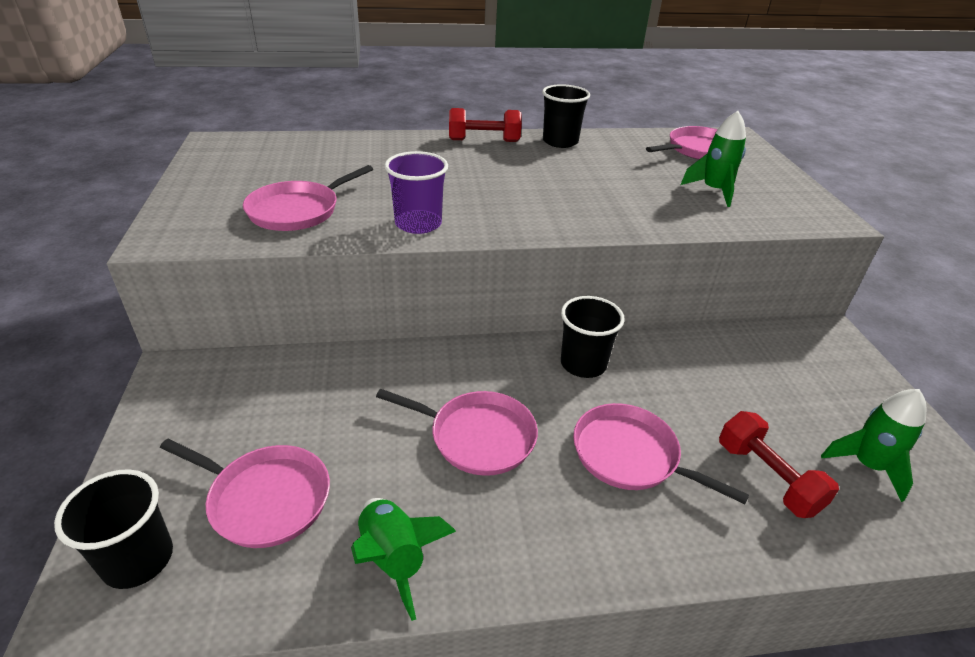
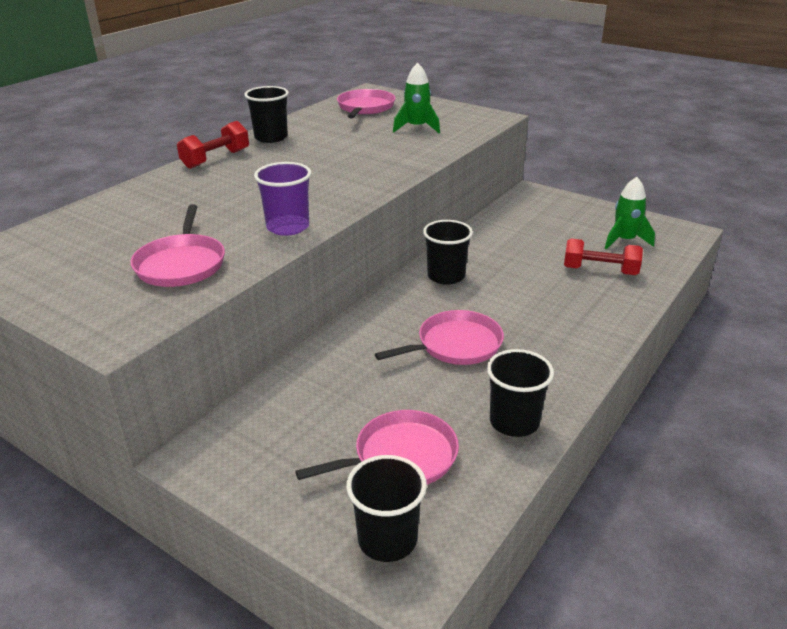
camera: 45 degrees left, 5 degrees down
(394, 559) = (514, 422): green rocket -> black cup
(630, 455) = (537, 301): pink pan -> none

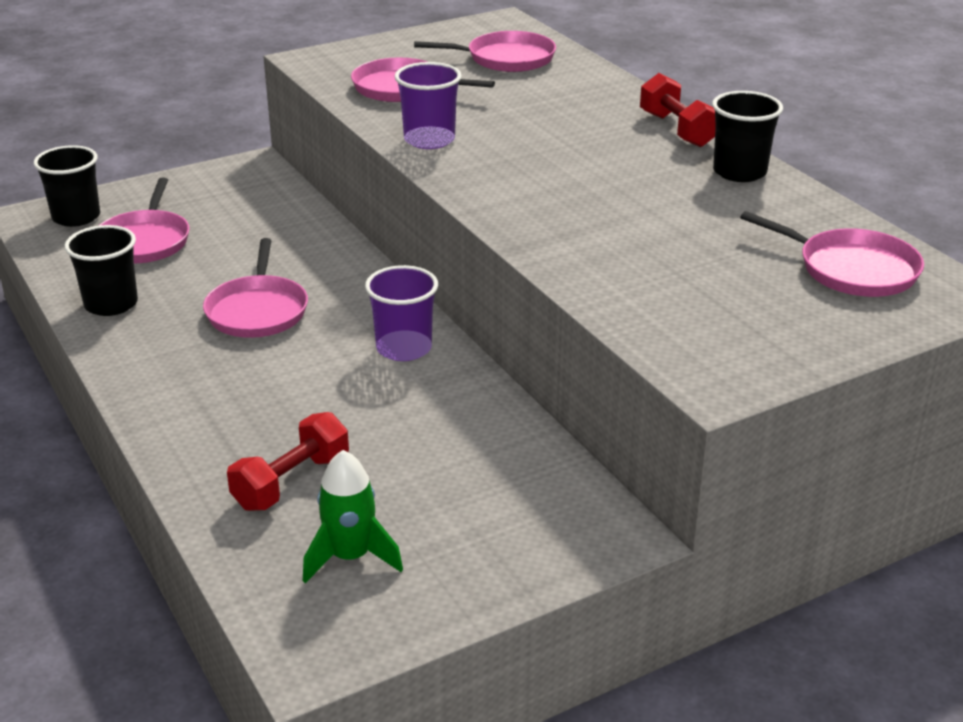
camera: 115 degrees right, 0 degrees up
(87, 237) = (506, 59): none -> pink pan
(417, 128) = (707, 289): green rocket -> none
(446, 276) = (404, 348): black cup -> purple cup

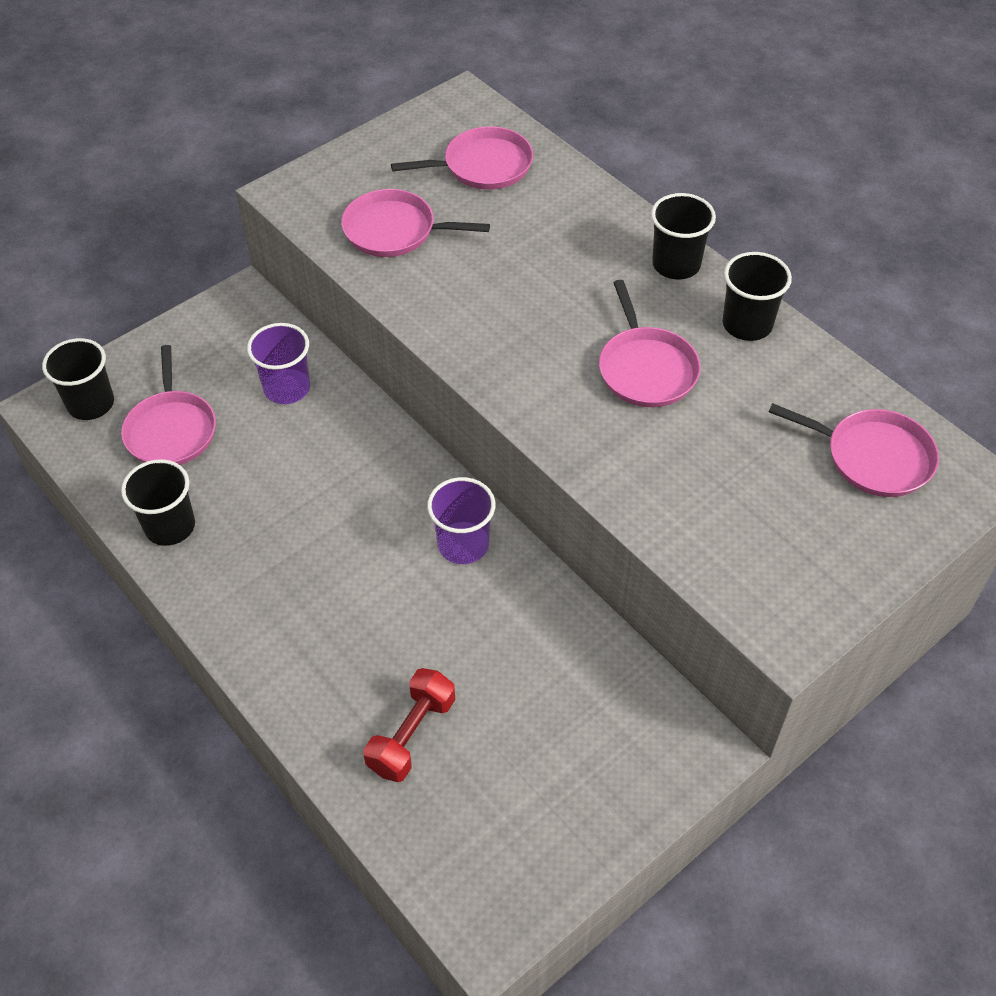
camera: 10 degrees left, 20 degrees up
(257, 310) = (313, 514): pink pan -> pink pan (646, 368)
(350, 557) = (488, 816): green rocket -> none
(429, 140) = (444, 314): purple cup -> purple cup (287, 388)
(677, 130) = (676, 264): red dumbbell -> black cup

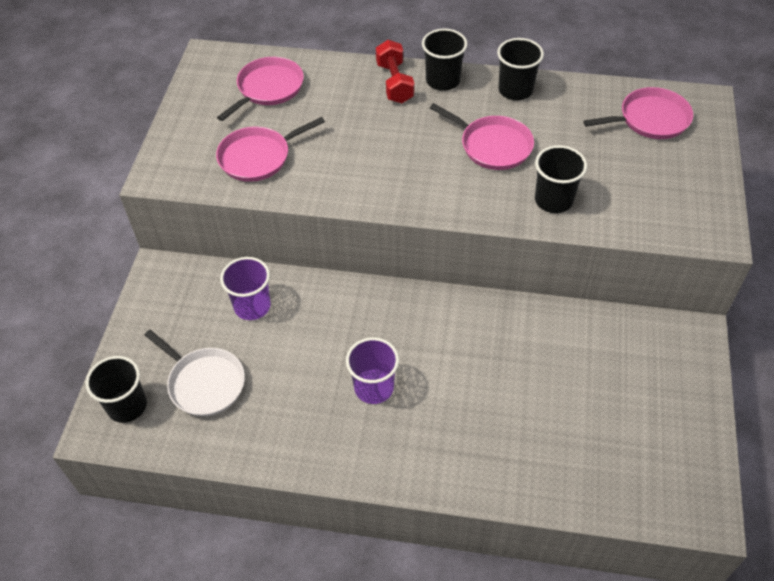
camera: 40 degrees left, 0 degrees up
(170, 526) = (273, 441): black cup -> black cup (553, 200)
(171, 430) = (204, 383): pink pan -> white pan
(412, 735) = (551, 445): red dumbbell -> red dumbbell (395, 83)
(463, 544) = (460, 321): purple cup -> purple cup (374, 387)

